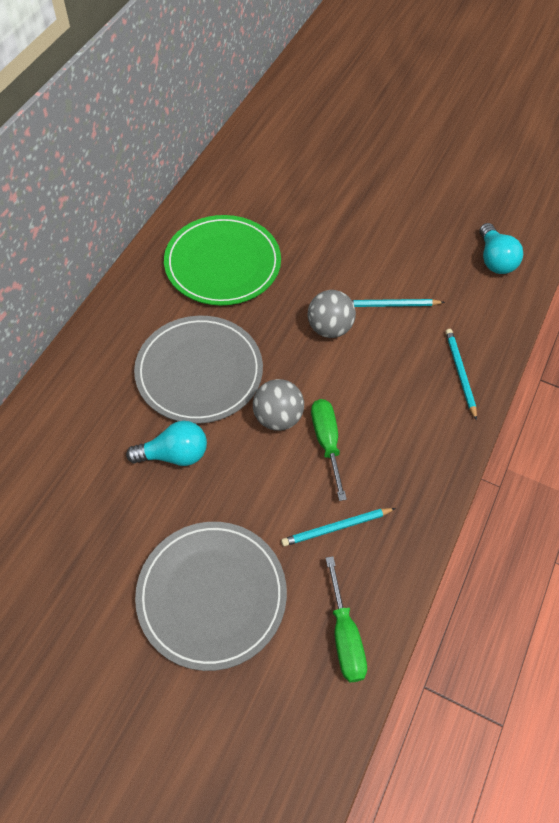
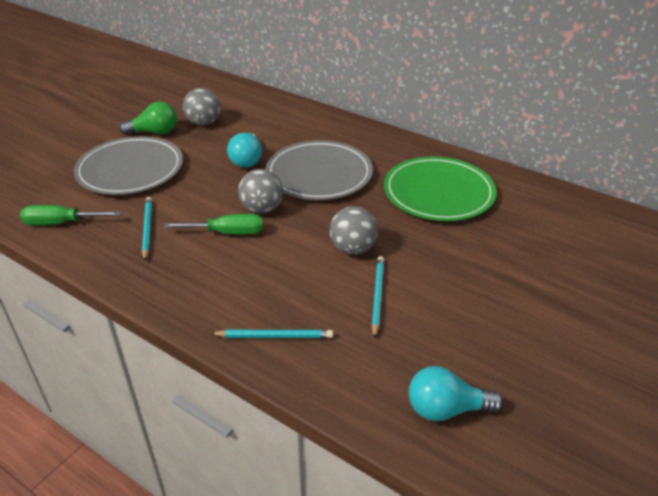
camera: 100 degrees right, 20 degrees down
(75, 534) = (204, 123): none -> grey ball
(105, 597) = (154, 132): none -> green light bulb

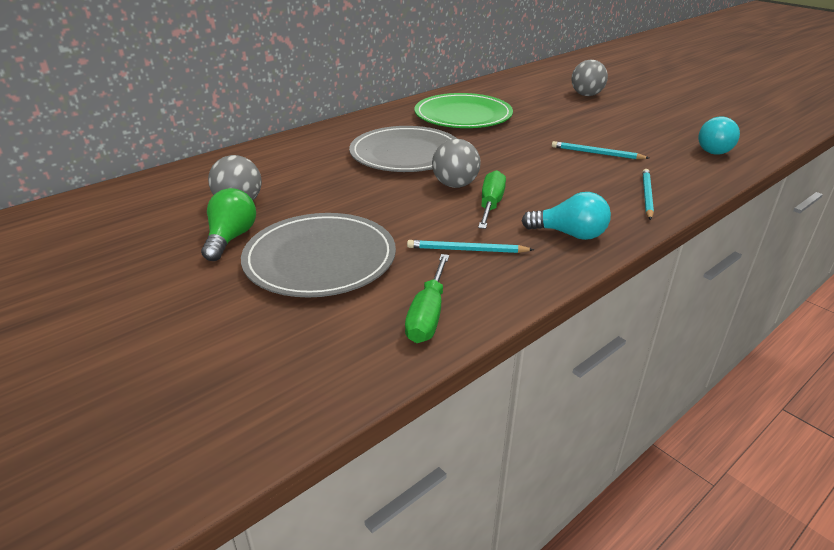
camera: 75 degrees left, 5 degrees down
(247, 160) = (352, 185): turquoise light bulb -> turquoise light bulb (569, 234)
(353, 249) = (532, 154): grey ball -> grey ball (586, 95)

